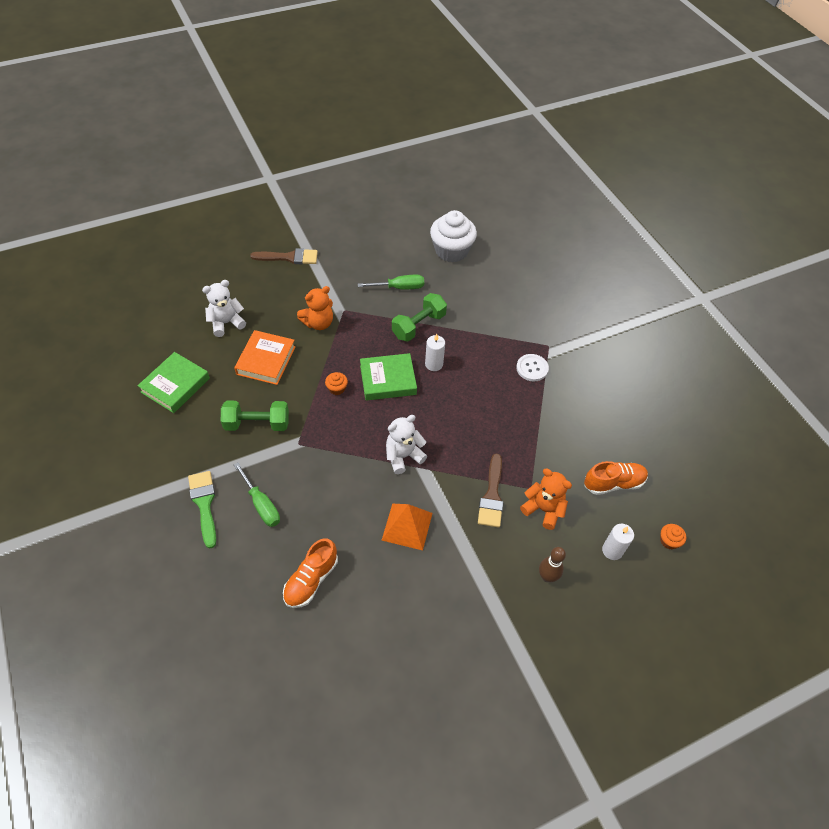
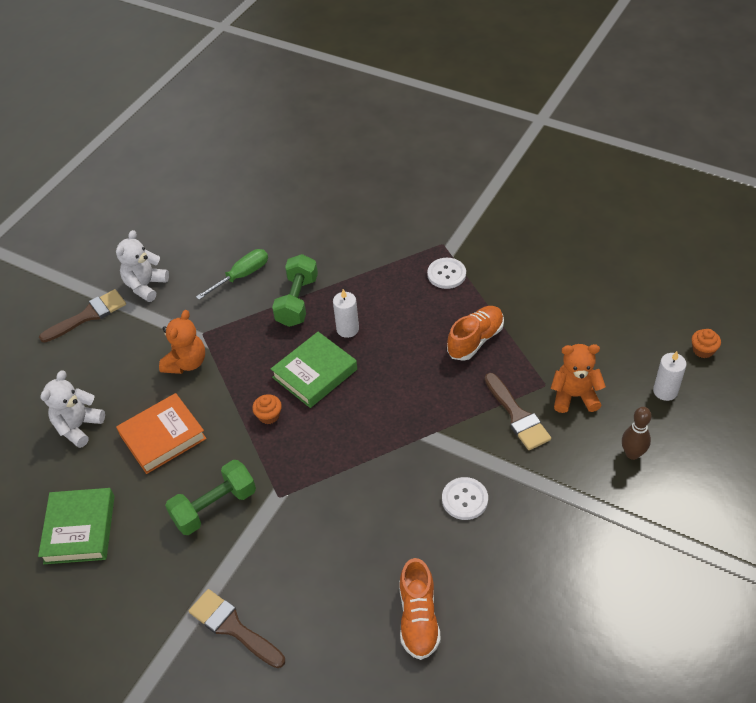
camera: 30 degrees left, 5 degrees down
(204, 504) = (233, 627): green brush -> brown brush
(261, 504) = (296, 583): green screwdriver -> none
(266, 360) = (163, 437): orange book -> orange book turned 75 degrees clockwise
(403, 456) = (399, 436): white teddy bear -> white teddy bear (145, 286)
(407, 526) = (464, 499): orange pyramid -> white button
(451, 251) = (263, 208): white cupcake -> none
(613, 483) = (613, 331): orange shoe -> orange shoe (475, 340)

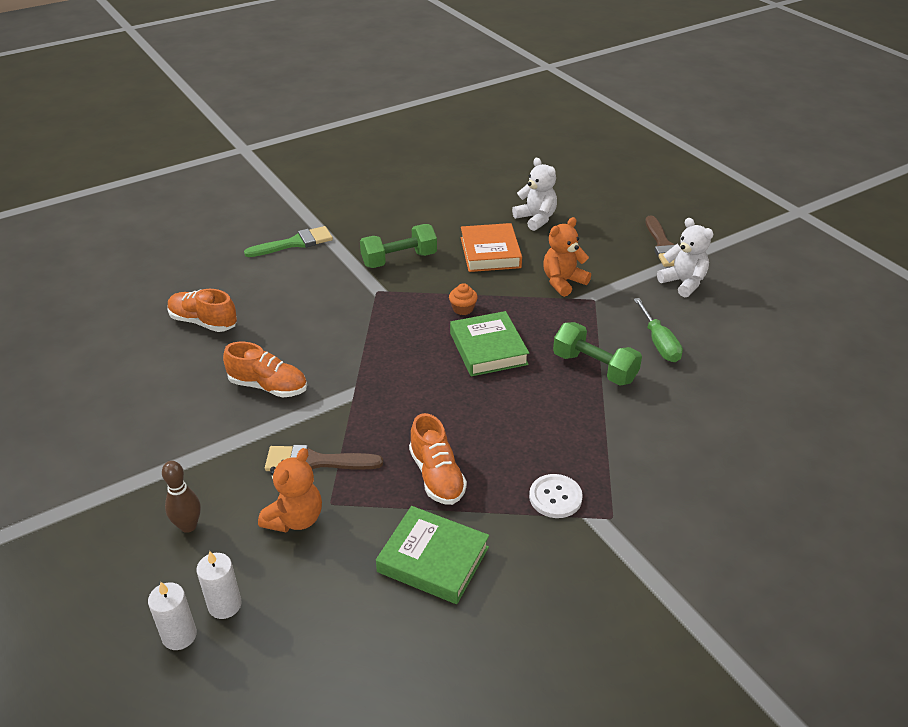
camera: 115 degrees right, 10 degrees down
(79, 529) = (439, 203): green book -> green book (433, 559)
(186, 363) = (563, 282): orange teddy bear -> orange teddy bear turned 90 degrees clockwise
(214, 507) = (399, 259): green dumbbell -> green dumbbell turned 75 degrees clockwise
(233, 627) = (295, 243): brown brush -> green brush
(347, 329) = (528, 388): white candle -> white candle (179, 635)
(464, 499) = (268, 386): white button -> orange shoe
(703, 350) = (238, 688): orange cupcake -> none

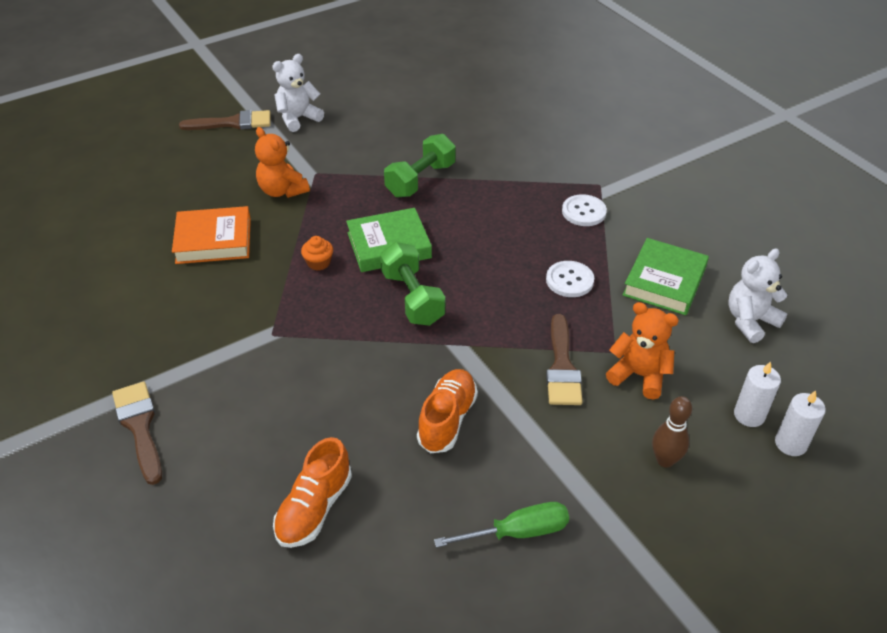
camera: 90 degrees left, 5 degrees up
(295, 243) = (139, 427): green brush -> brown brush
(399, 259) = (209, 317): green dumbbell -> green dumbbell (412, 298)
(437, 476) = (569, 280): orange shoe -> white button
(536, 219) = (153, 203): white teddy bear -> white teddy bear (750, 321)
(659, 342) = (386, 141): green screwdriver -> green screwdriver (517, 532)

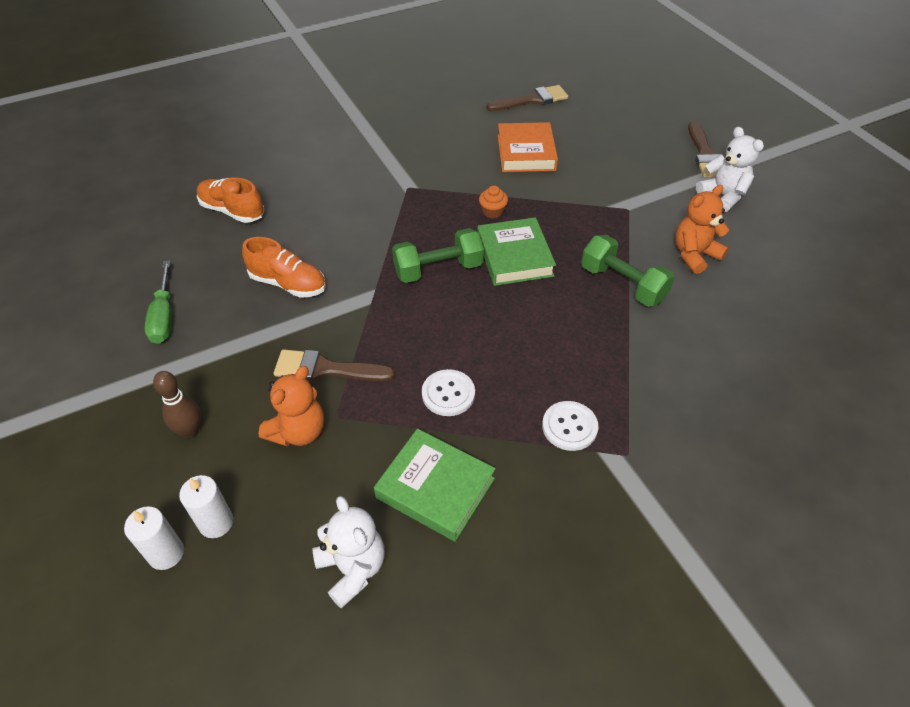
camera: 95 degrees right, 5 degrees up
(139, 427) = (331, 132): brown brush -> brown brush (532, 100)
(282, 191) = (597, 188): orange teddy bear -> orange teddy bear (694, 255)

